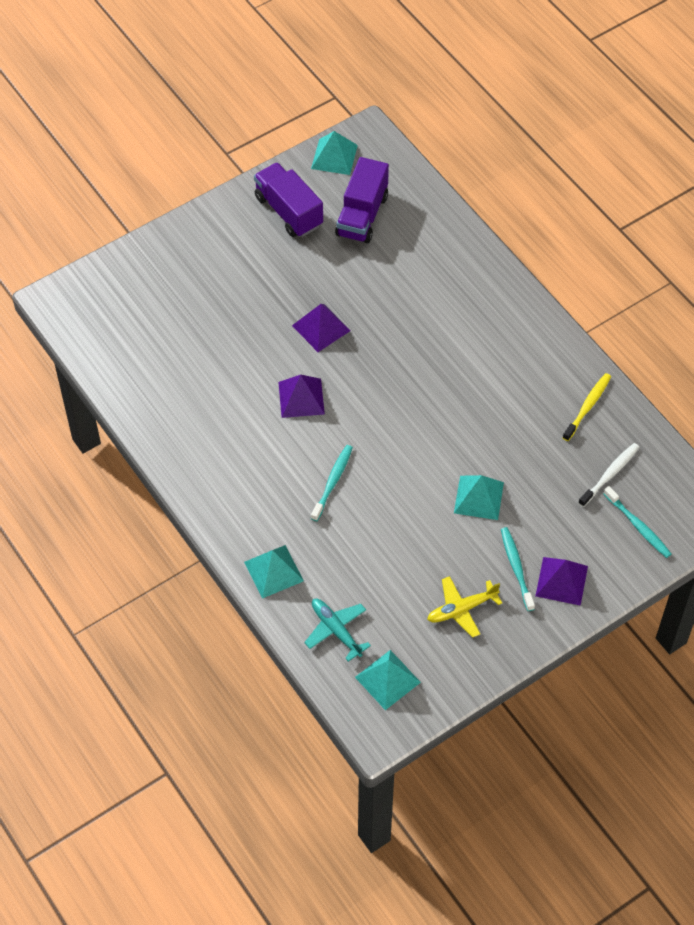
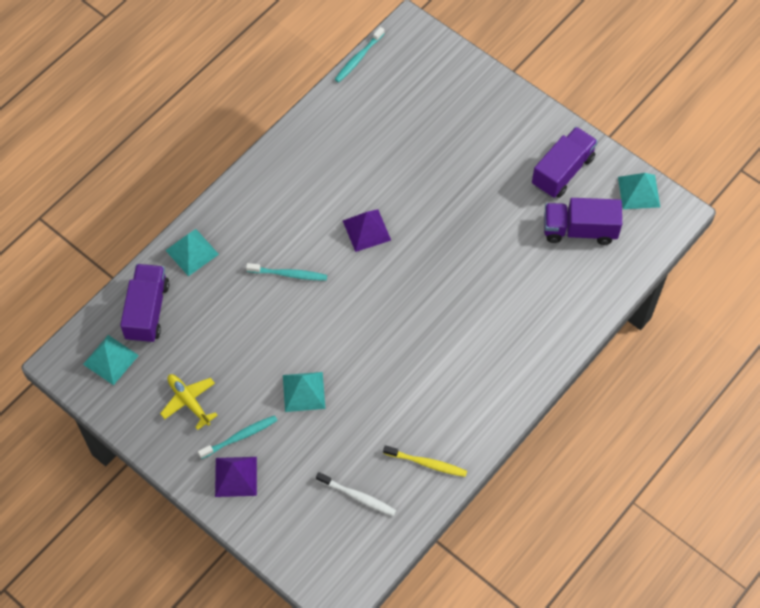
camera: 75 degrees right, 5 degrees up
(321, 328) = (444, 227): purple pyramid -> none
(336, 630) = (147, 311): turquoise plane -> purple truck
(638, 526) = (308, 531): turquoise toothbrush -> turquoise toothbrush (358, 58)

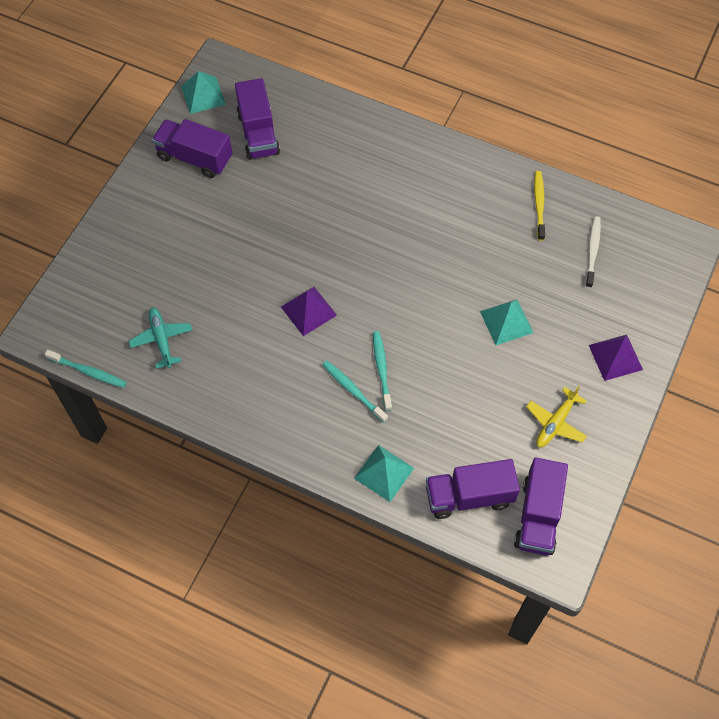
camera: 105 degrees left, 0 degrees up
(110, 359) = (538, 515): turquoise pyramid -> purple truck
(240, 437) = (574, 365): turquoise toothbrush -> turquoise toothbrush (353, 391)
(372, 114) = (161, 340): none -> turquoise plane

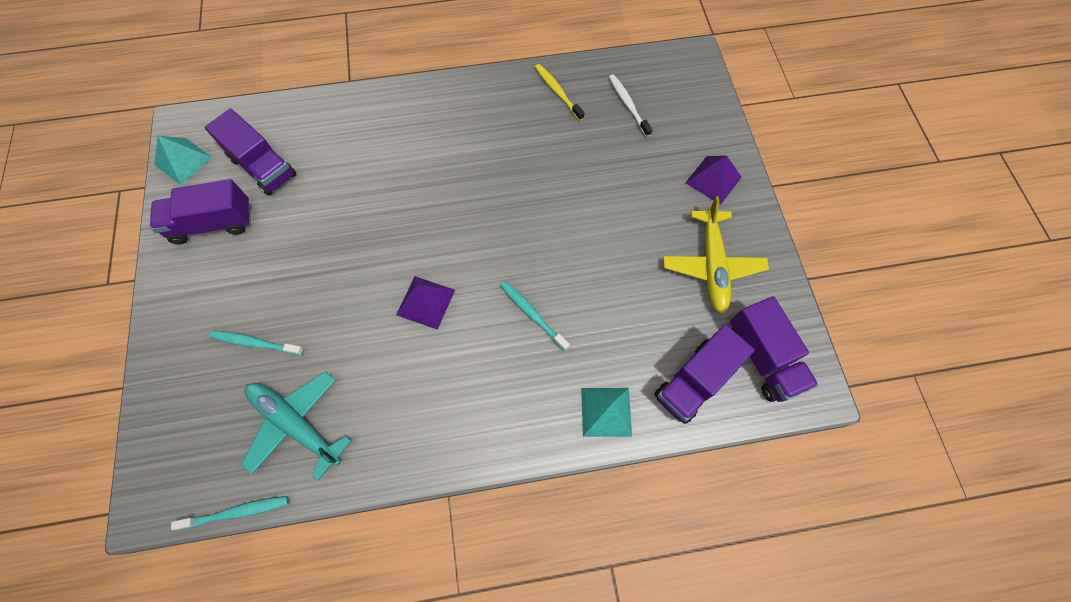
camera: 35 degrees left, 5 degrees up
(161, 340) = (296, 424): turquoise plane -> turquoise plane, size x1.52
(353, 391) = (521, 351): turquoise toothbrush -> turquoise toothbrush (255, 343)
(506, 322) = (606, 204): turquoise pyramid -> none
(556, 422) = (712, 265): yellow plane -> yellow plane, size x1.52

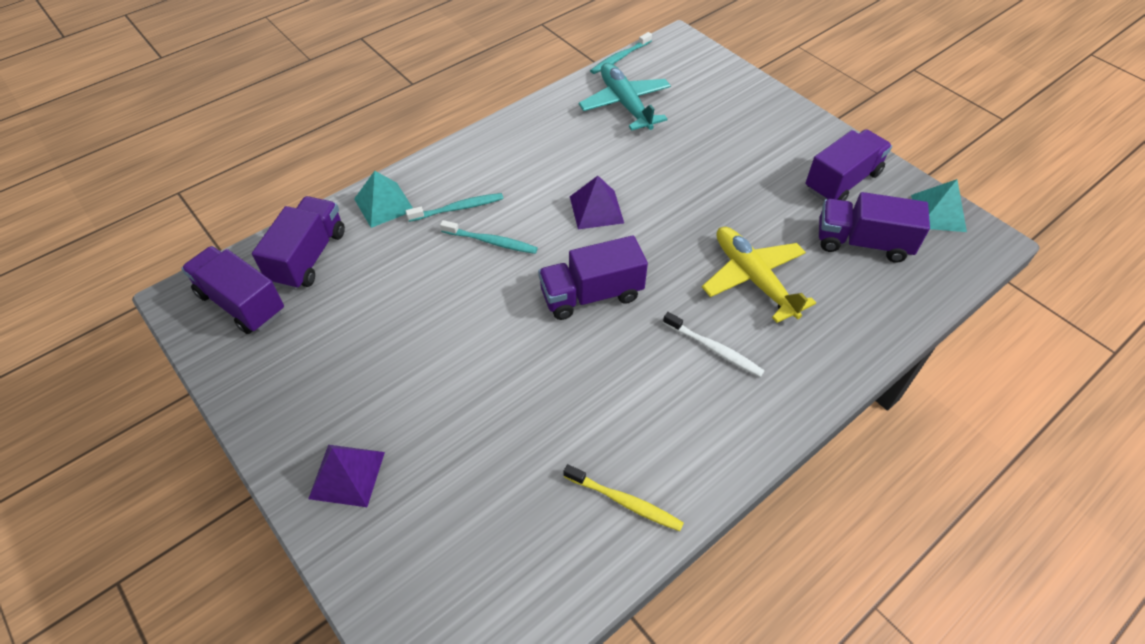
camera: 150 degrees right, 15 degrees down
(255, 343) = (707, 129): turquoise toothbrush -> turquoise toothbrush (458, 208)
(296, 424) = (625, 104): turquoise plane -> turquoise plane turned 120 degrees counterclockwise
(486, 225) = (591, 295): none -> purple truck
(628, 105) = (513, 534): white toothbrush -> white toothbrush (714, 349)
(712, 265) = (319, 367): yellow plane -> yellow plane (753, 279)

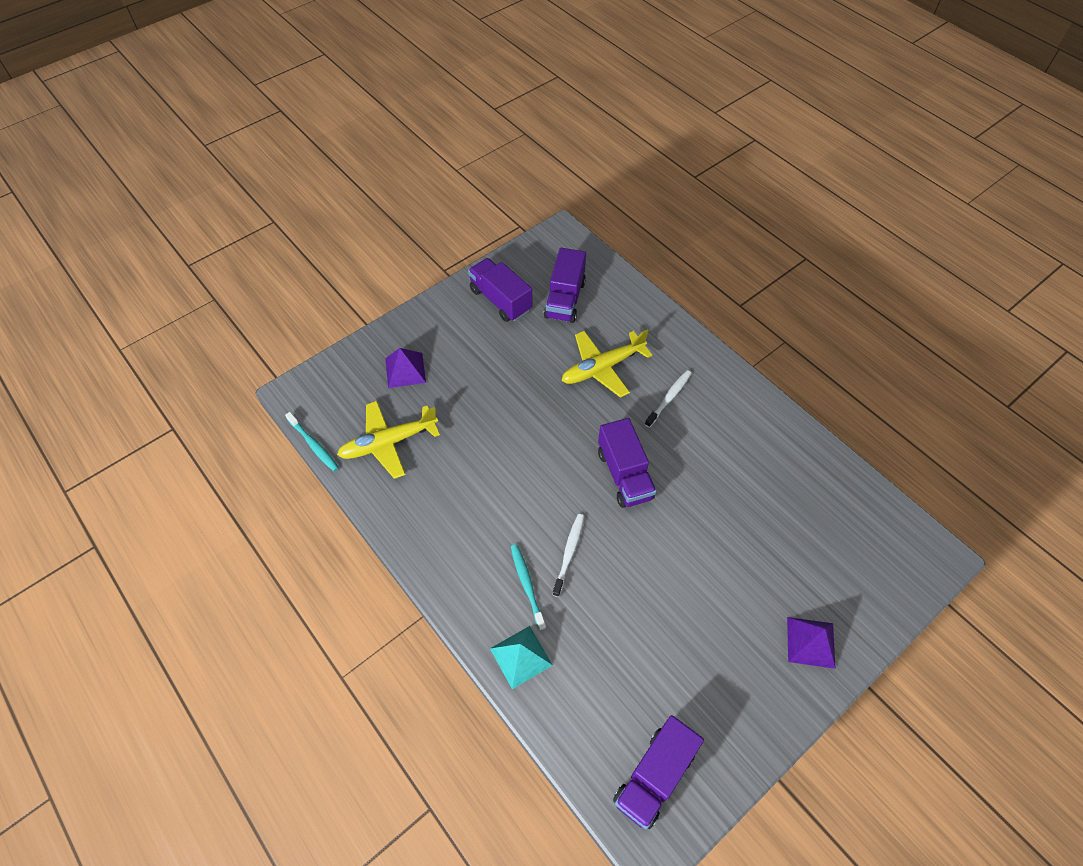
camera: 90 degrees left, 5 degrees up
(308, 257) = (592, 721): purple truck -> none
(491, 242) = (569, 553): turquoise toothbrush -> white toothbrush
(596, 209) = (529, 470): purple pyramid -> purple pyramid (405, 370)
(625, 104) = (389, 443): turquoise plane -> yellow plane
(625, 502) = (796, 457): yellow toothbrush -> none
(938, 213) = (535, 252): turquoise pyramid -> none

